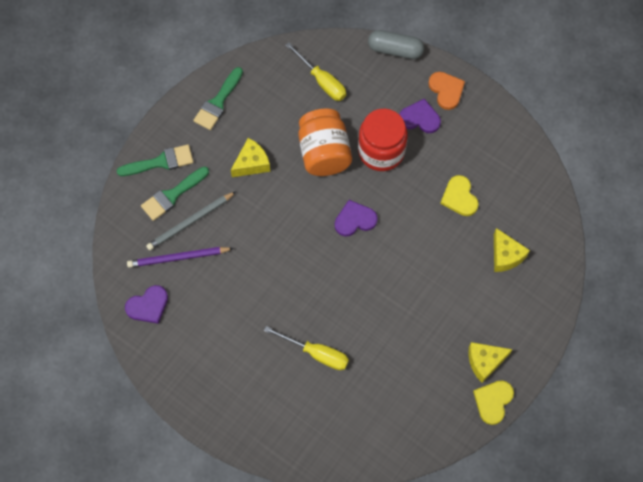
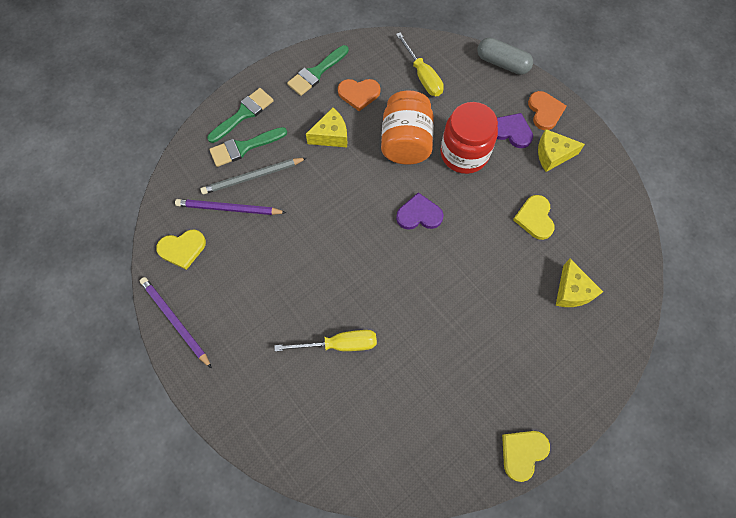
camera: 15 degrees right, 0 degrees up
(148, 306) = (182, 249): purple heart -> yellow heart
(161, 162) = (243, 114): green brush -> green brush turned 45 degrees counterclockwise
(165, 371) = (175, 321): none -> purple pencil
(266, 115) = (359, 94): none -> orange heart
(316, 353) = (339, 344): yellow screwdriver -> yellow screwdriver turned 45 degrees counterclockwise
(485, 362) = (523, 404): yellow cheese -> yellow cheese (552, 155)

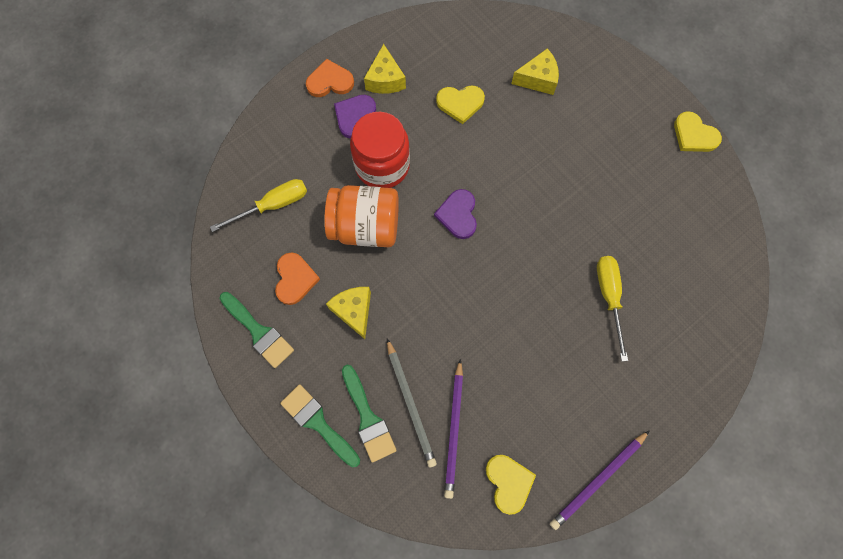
camera: 90 degrees left, 5 degrees up
(502, 63) = (261, 118): grey capsule -> none

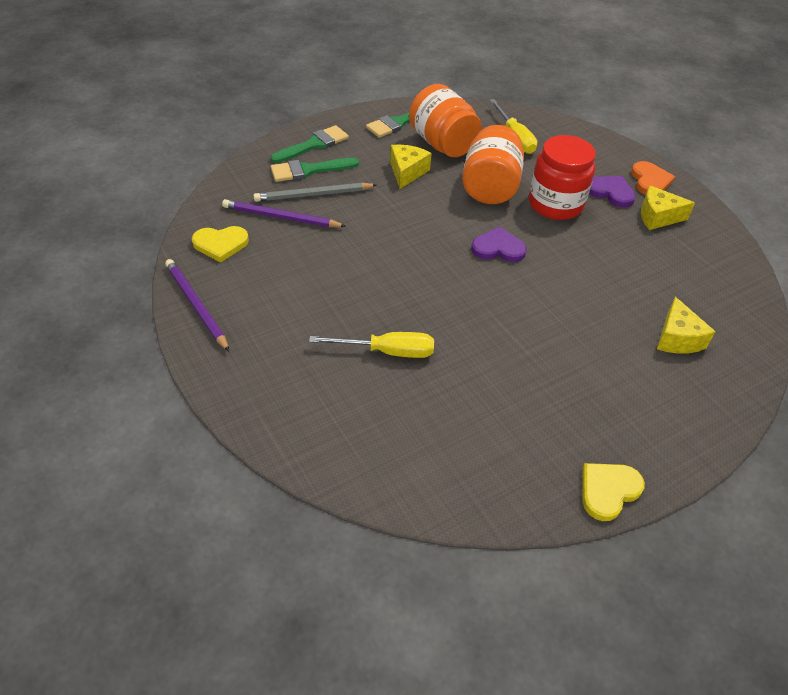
camera: 95 degrees right, 25 degrees down
(295, 279) = (442, 144): orange heart -> orange jar
(354, 311) = (407, 172): yellow cheese -> yellow cheese turned 60 degrees counterclockwise
(460, 103) = (634, 267): yellow heart -> none

